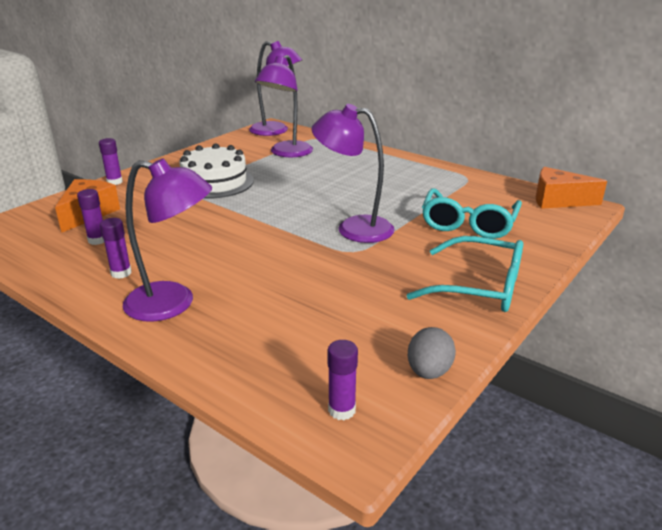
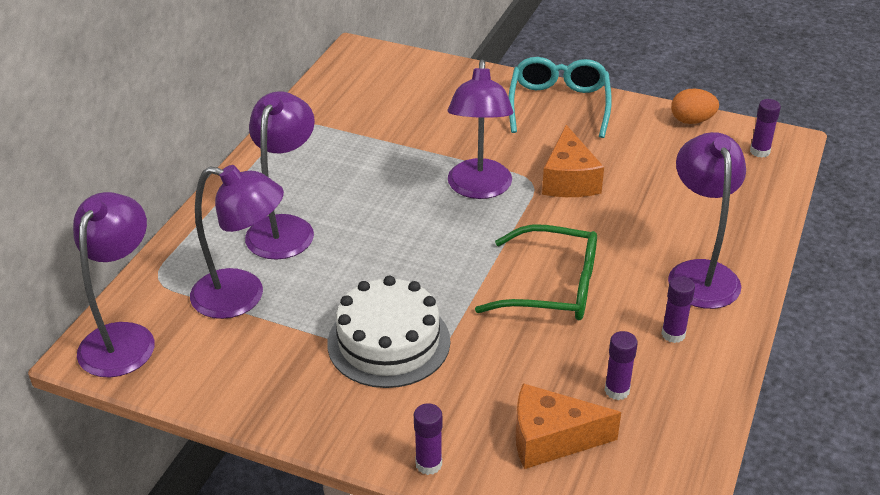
camera: 105 degrees left, 10 degrees up
(216, 236) = (552, 287): none -> green glasses
(343, 166) = (285, 228): none -> purple lamp
(429, 372) = (692, 121): grey egg -> orange egg
(468, 223) = (432, 116): turquoise glasses -> none
(558, 200) = (349, 65): orange cheese -> orange cheese (569, 180)

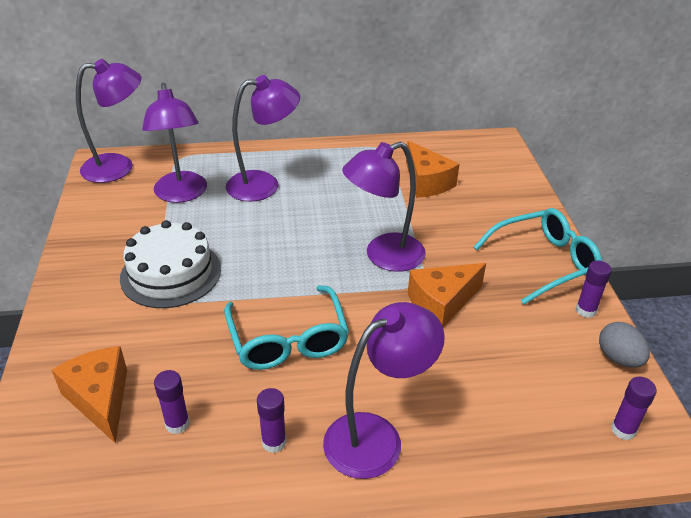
camera: 60 degrees right, 0 degrees up
(385, 120) = (426, 182): none -> orange cheese
(428, 464) = (49, 338): purple glue stick -> purple glue stick (586, 310)
(552, 287) = (288, 339): green glasses -> turquoise glasses
(692, 121) = (618, 358): orange egg -> grey egg

